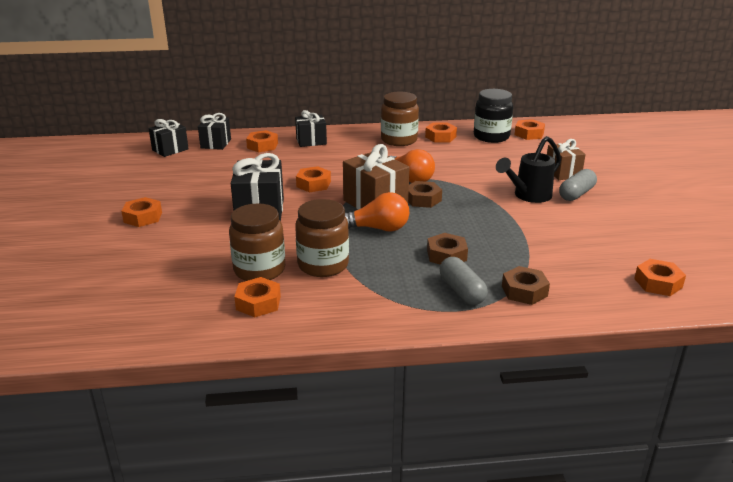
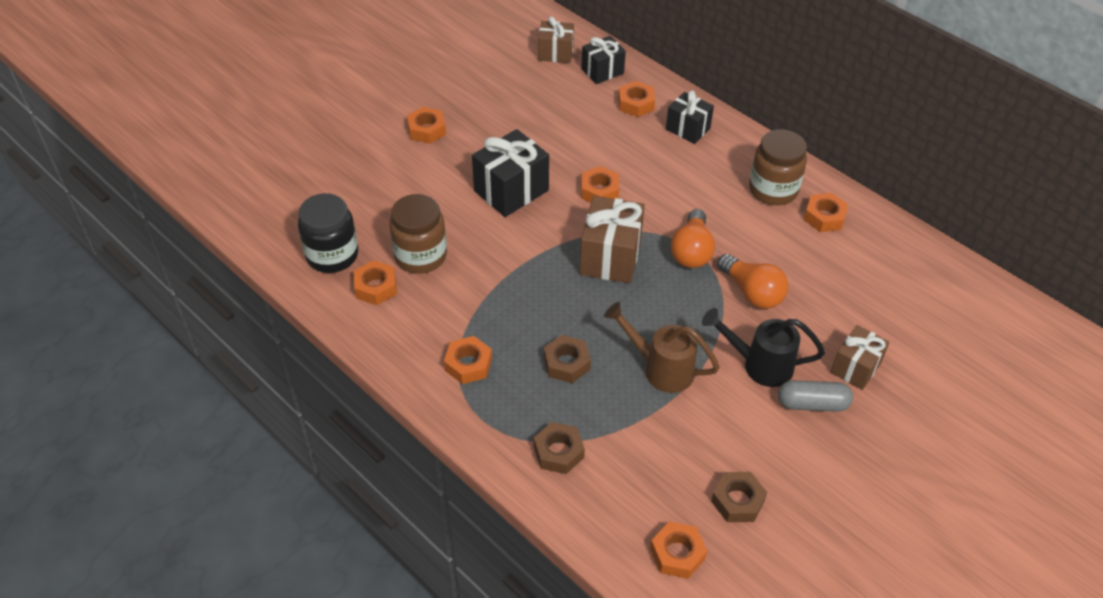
camera: 50 degrees right, 20 degrees up
(170, 149) = (555, 53): black gift -> brown gift
(323, 265) = (466, 290): brown jar -> none
(378, 228) = (565, 288): orange light bulb -> orange light bulb (752, 292)
(422, 199) = (657, 286): brown nut -> brown nut (737, 501)
(462, 291) = (515, 407): grey capsule -> none
(491, 137) = (880, 258): black jar -> black jar (332, 255)
(493, 226) = (660, 368): none -> brown watering can
(529, 134) = (932, 287): orange nut -> orange nut (468, 364)

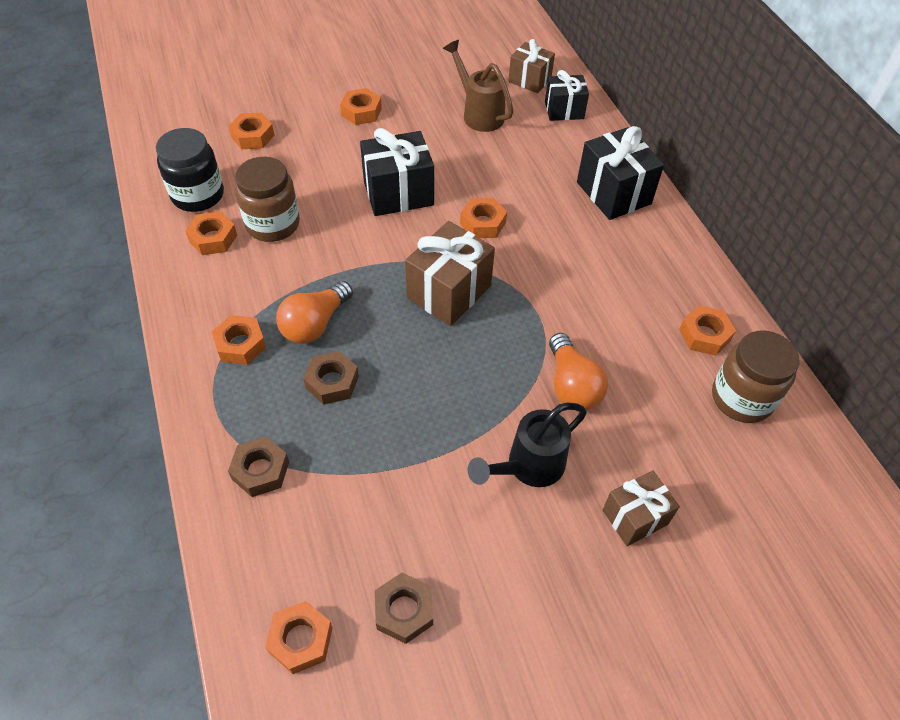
camera: 25 degrees right, 5 degrees up
(636, 103) = (576, 151): orange nut -> orange nut (252, 136)
(660, 368) = (421, 427): brown watering can -> brown watering can (478, 113)
(687, 129) = (613, 193): black gift -> black gift, size x1.57
(691, 251) = (535, 317): orange light bulb -> orange light bulb (315, 324)
(759, 365) = (528, 467): black watering can -> black watering can turned 75 degrees counterclockwise
(773, 190) = (665, 285): brown jar -> brown jar (741, 398)
(812, 404) = (559, 537): grey capsule -> none

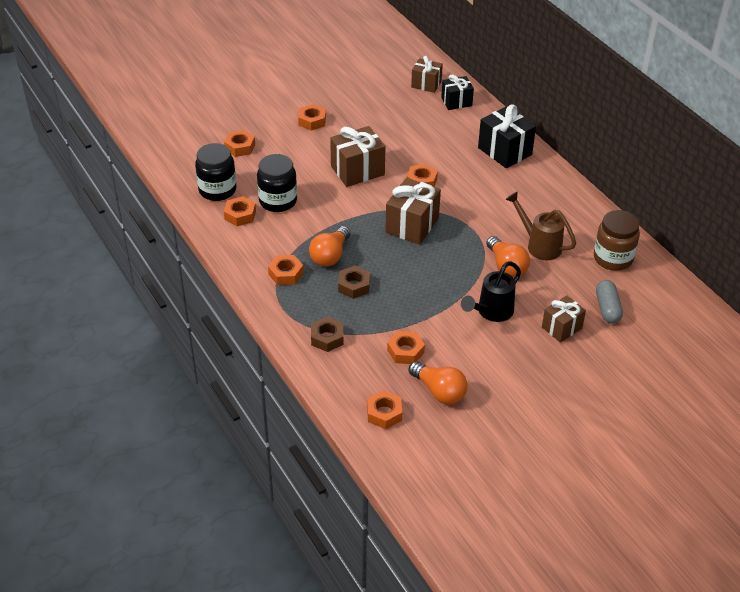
camera: 10 degrees left, 10 degrees down
(273, 224) = (278, 201): brown jar -> black jar
(398, 193) = (357, 170): black gift -> brown gift
(404, 610) = (439, 391): brown nut -> orange light bulb
(478, 113) = (396, 111): brown watering can -> brown watering can (539, 245)
(704, 335) = (583, 227): orange nut -> orange nut (405, 351)
(717, 492) = (607, 308): none -> grey capsule

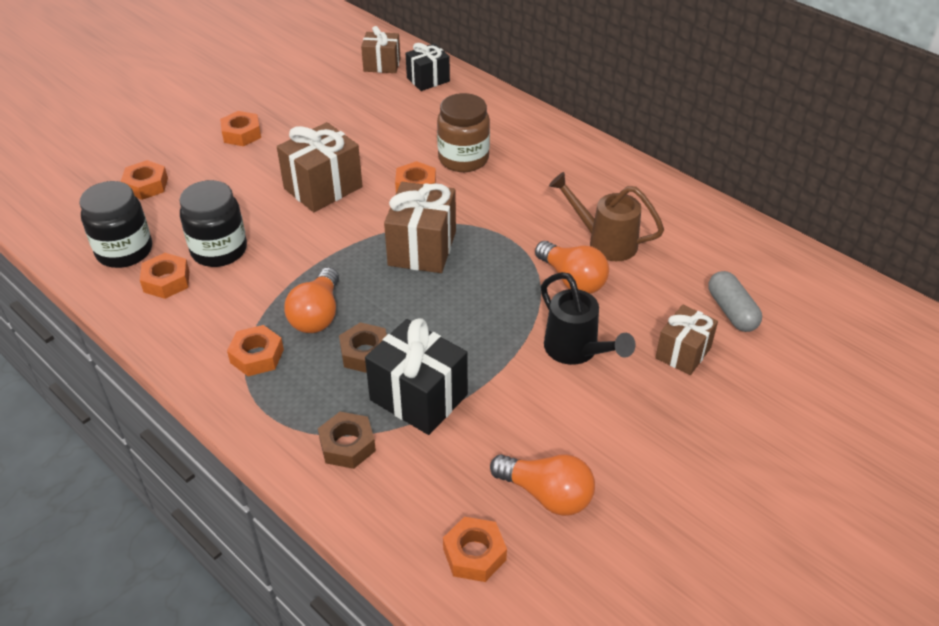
camera: 15 degrees left, 0 degrees up
(405, 351) = (474, 440): orange nut -> none
(491, 312) = (577, 351): black watering can -> black watering can turned 60 degrees counterclockwise
(505, 151) = (512, 129): black gift -> black gift (418, 397)
(613, 258) = (707, 241): brown jar -> brown jar (463, 159)

